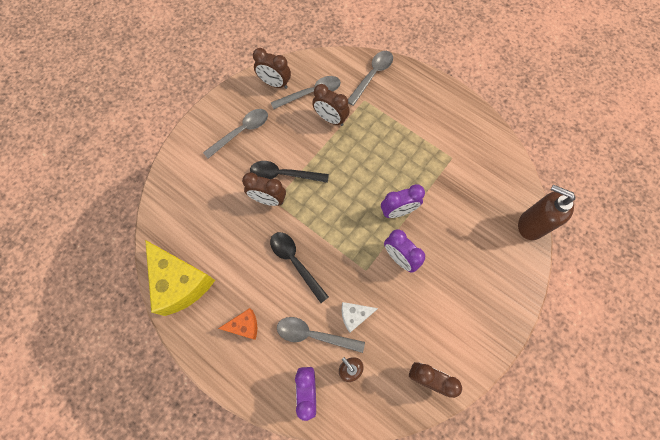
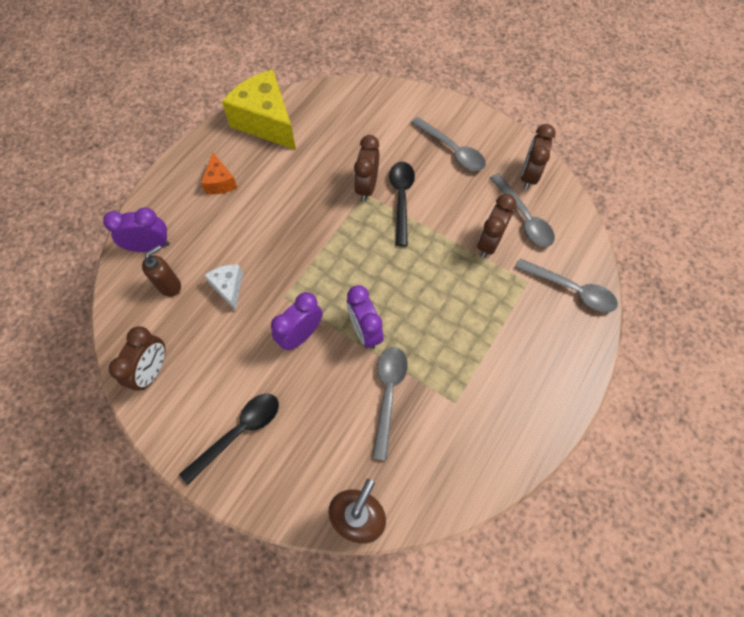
camera: 85 degrees right, 5 degrees down
(180, 283) = (266, 122): yellow cheese -> yellow cheese turned 90 degrees clockwise
(295, 262) = (291, 222): black spoon -> black spoon (239, 432)
(314, 335) = (208, 248): grey spoon -> grey spoon (388, 394)

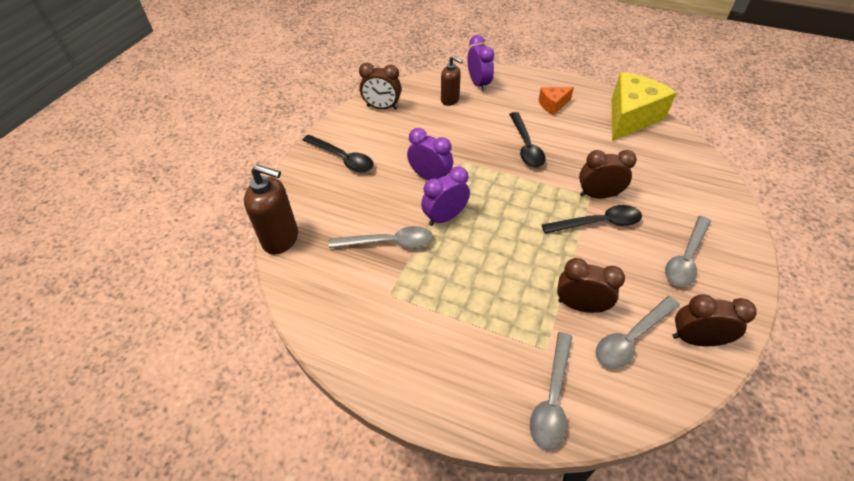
camera: 80 degrees right, 15 degrees down
(229, 287) = (459, 129): white cheese -> none
(279, 227) = (526, 146): none -> black spoon

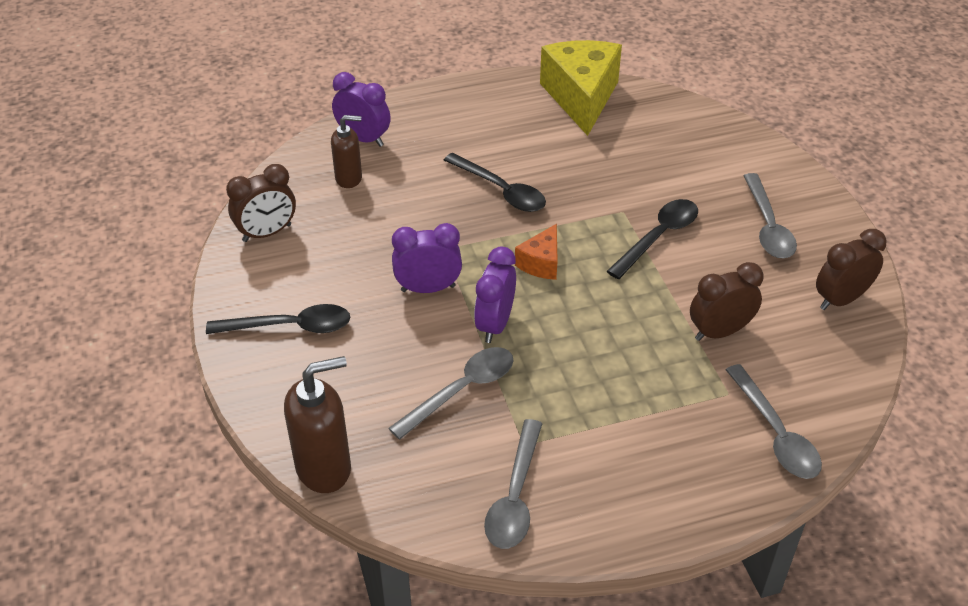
camera: 40 degrees left, 5 degrees down
(553, 105) = (481, 123): orange cheese -> orange cheese (541, 263)
(598, 195) = (630, 206): brown clock -> none
(631, 338) = (789, 333): grey spoon -> grey spoon (515, 496)

